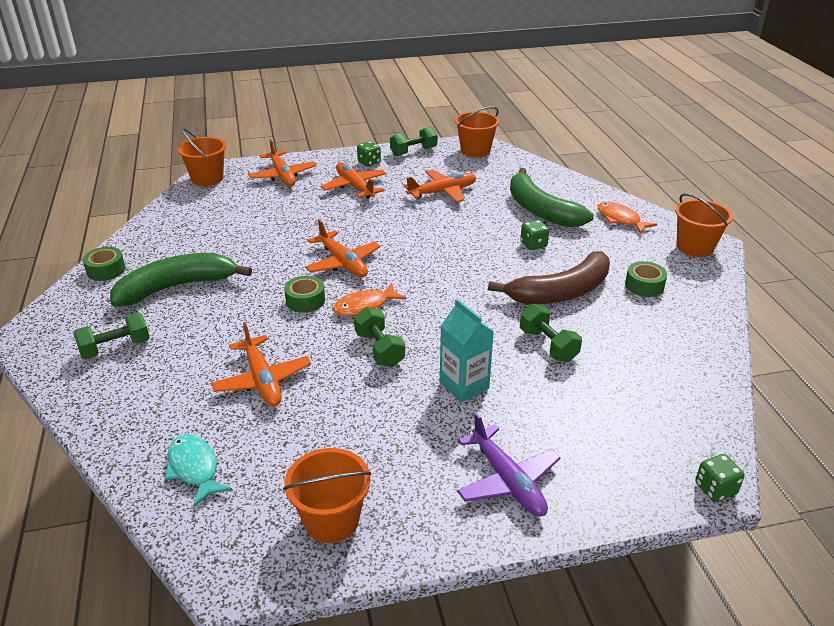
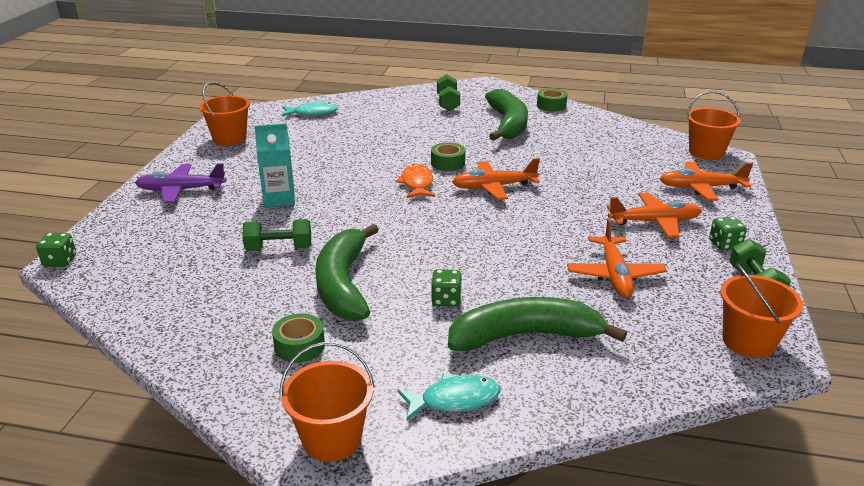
camera: 115 degrees right, 5 degrees down
(262, 380) = (367, 137): orange plane -> none
(379, 349) = (356, 178): green dumbbell -> none
(561, 292) = (343, 284): brown banana -> green banana
(620, 219) = (454, 400): orange fish -> turquoise fish

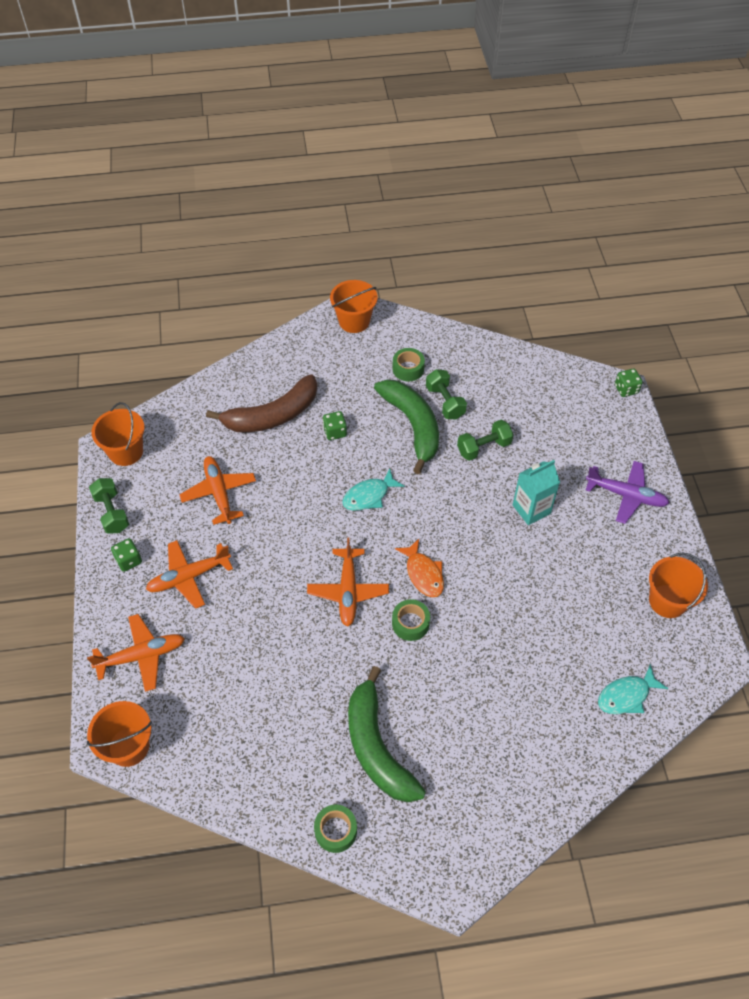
camera: 160 degrees right, 25 degrees up
(181, 190) = (626, 495): purple plane -> purple plane turned 45 degrees clockwise
(448, 103) = (477, 789): green dumbbell -> green dumbbell (445, 402)
(454, 400) = (300, 359): turquoise fish -> turquoise fish (369, 496)
(494, 187) = (348, 591): orange plane -> orange plane turned 120 degrees clockwise
(525, 336) = (272, 415): green banana -> brown banana

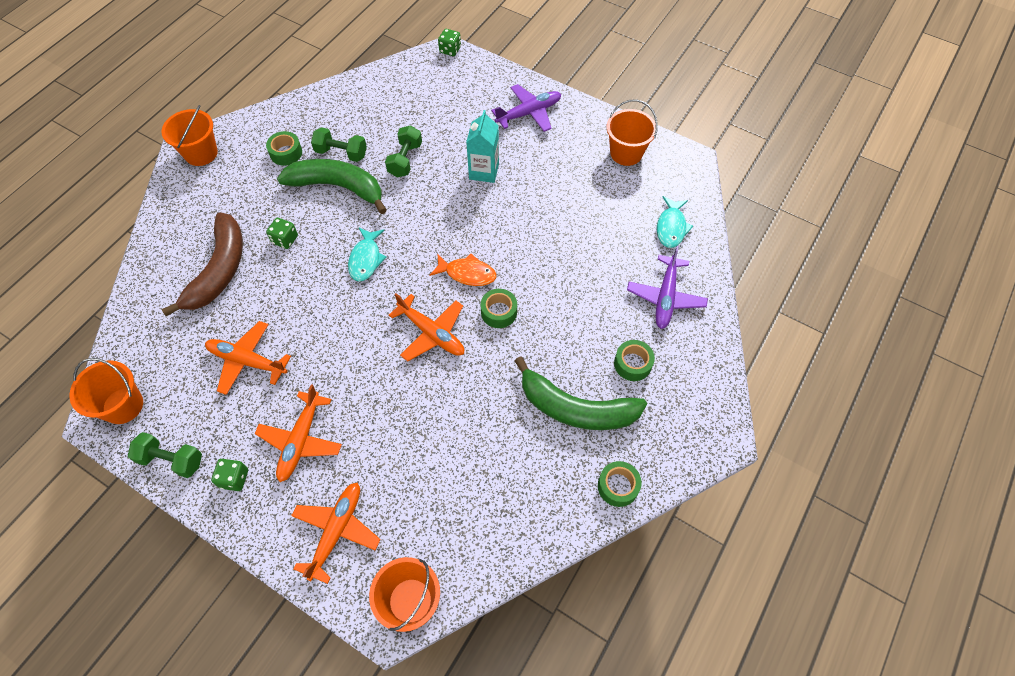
camera: 50 degrees left, 5 degrees up
(457, 762) = (632, 364): none -> green tape
(548, 742) = (665, 297): none -> purple plane

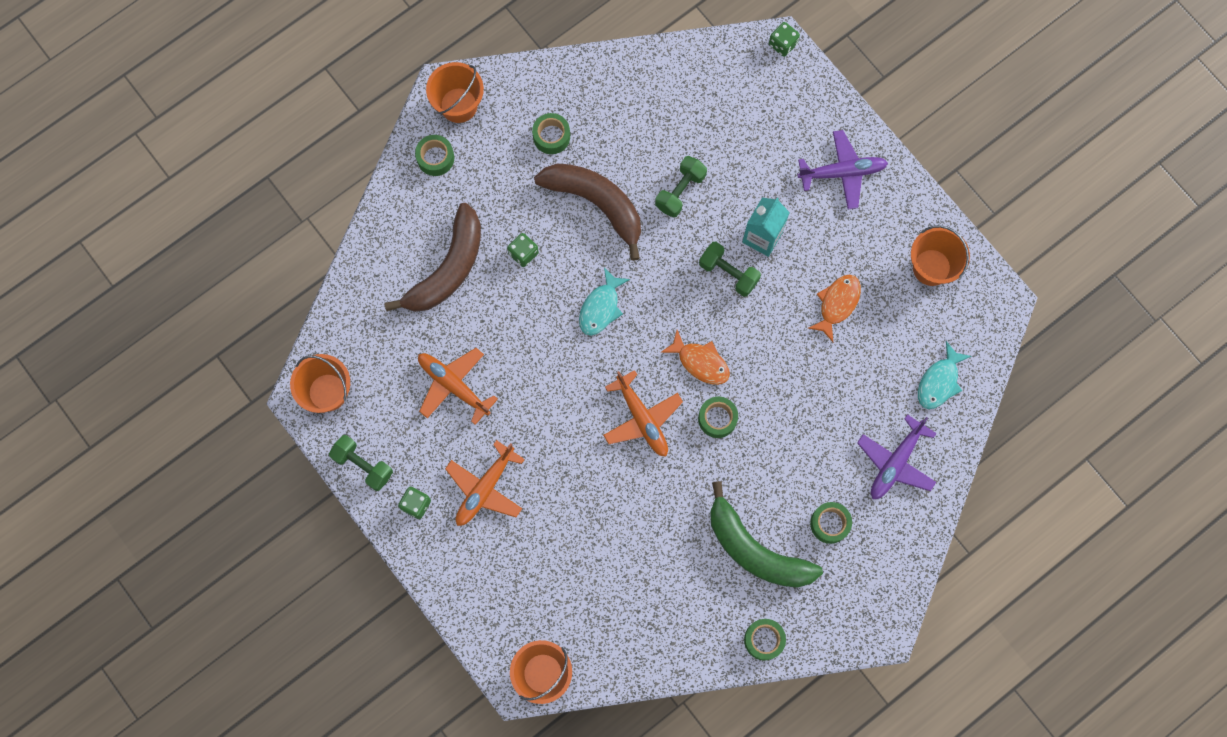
camera: 20 degrees right, 15 degrees up
(189, 194) = (435, 158): none -> green tape
(336, 531) = (495, 588): orange plane -> none
(338, 187) = (596, 203): green banana -> brown banana
(341, 153) = (612, 158): green dumbbell -> green dumbbell (728, 273)
(564, 198) = (837, 304): none -> orange fish

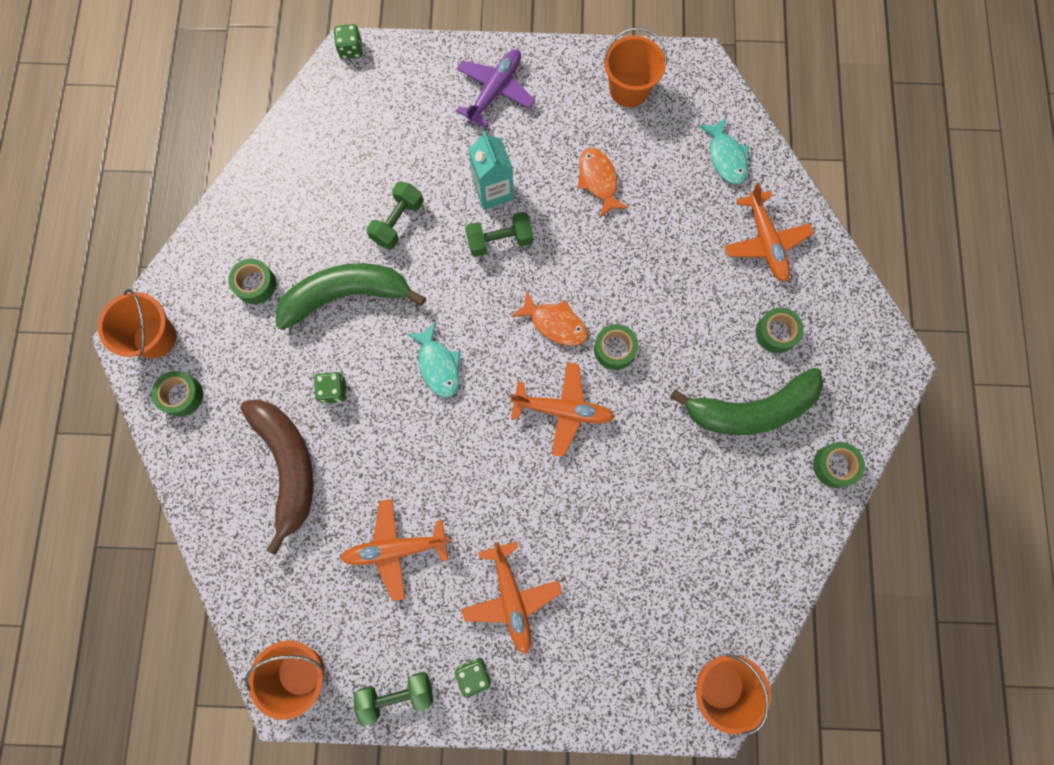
camera: 50 degrees left, 0 degrees up
(596, 203) = (346, 296): brown banana -> green banana
(680, 191) = (398, 222): green dumbbell -> green dumbbell turned 45 degrees clockwise
(700, 362) = (555, 323): orange fish -> orange fish turned 45 degrees clockwise
(895, 462) = (765, 242): purple plane -> orange plane

